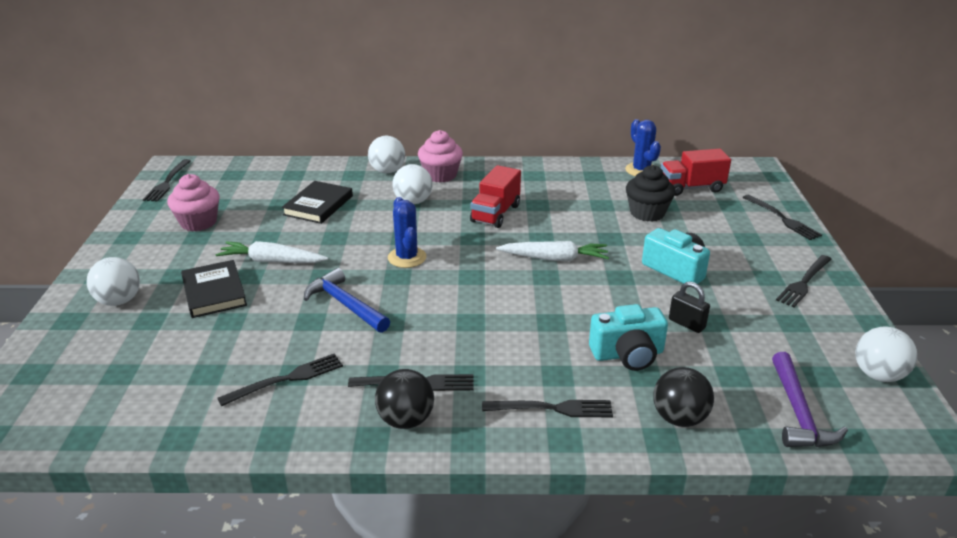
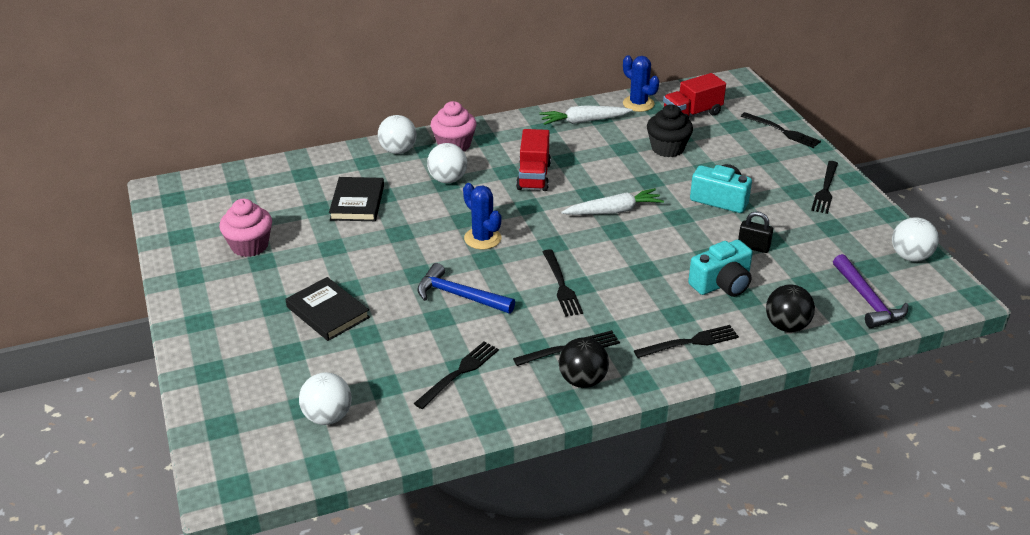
camera: 20 degrees left, 5 degrees up
(119, 301) = (242, 341): white ball -> white ball (328, 416)
(167, 182) = (176, 209): black fork -> black fork (562, 286)
(272, 261) = (358, 269): white carrot -> white carrot (583, 121)

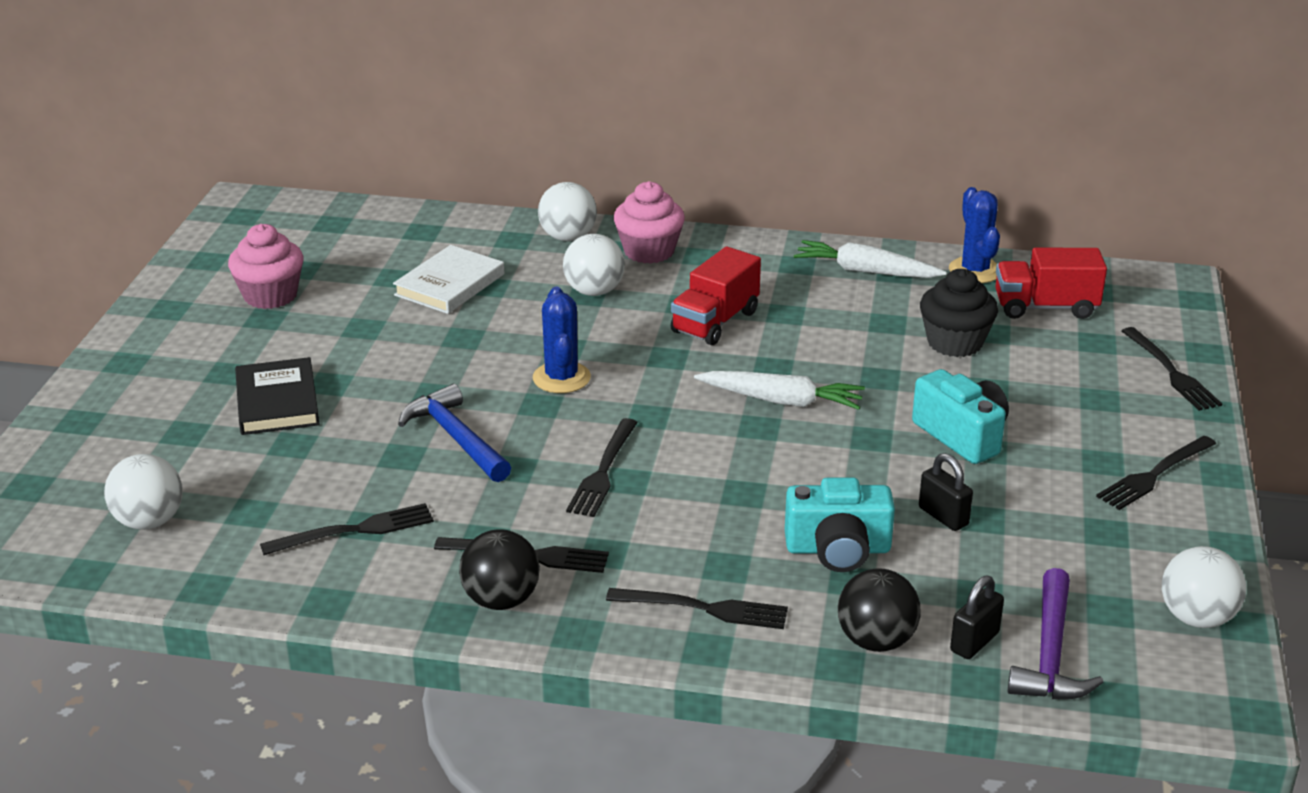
camera: 30 degrees right, 5 degrees down
(357, 202) = (449, 284): black book -> white book
(830, 308) = (974, 642): none -> black padlock

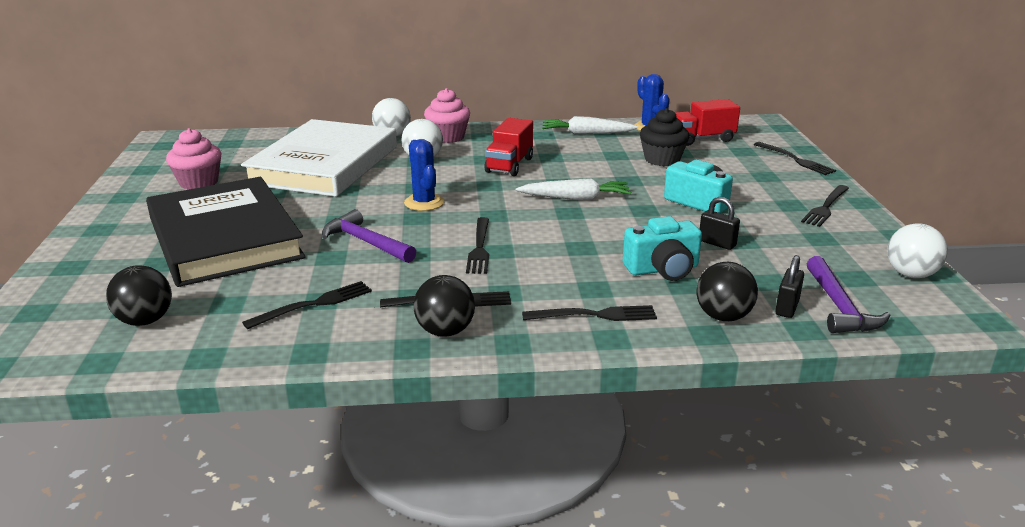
camera: 15 degrees left, 5 degrees down
(149, 521) = (145, 321): white ball -> black ball
(277, 402) = (225, 238): black book -> black book, size x2.14
(449, 284) = (324, 165): white book -> white book, size x2.14
(456, 438) = (366, 242): blue hammer -> purple hammer

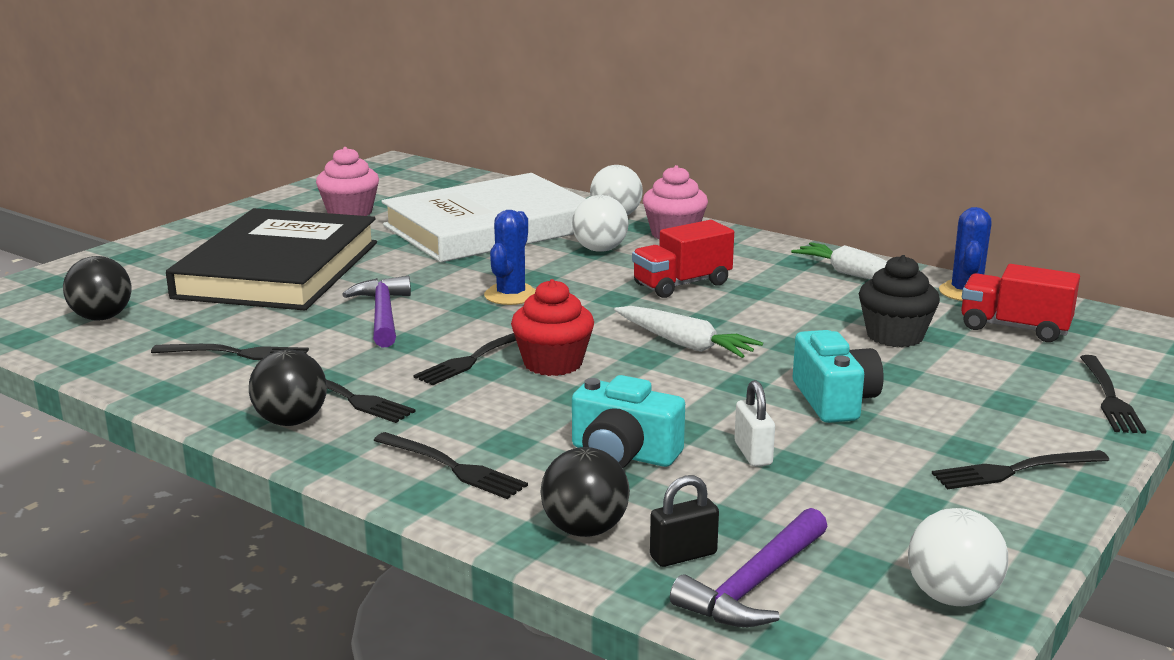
camera: 40 degrees right, 5 degrees down
(529, 234) = (553, 363): none -> red cupcake
(717, 243) = (753, 453): black padlock -> white padlock

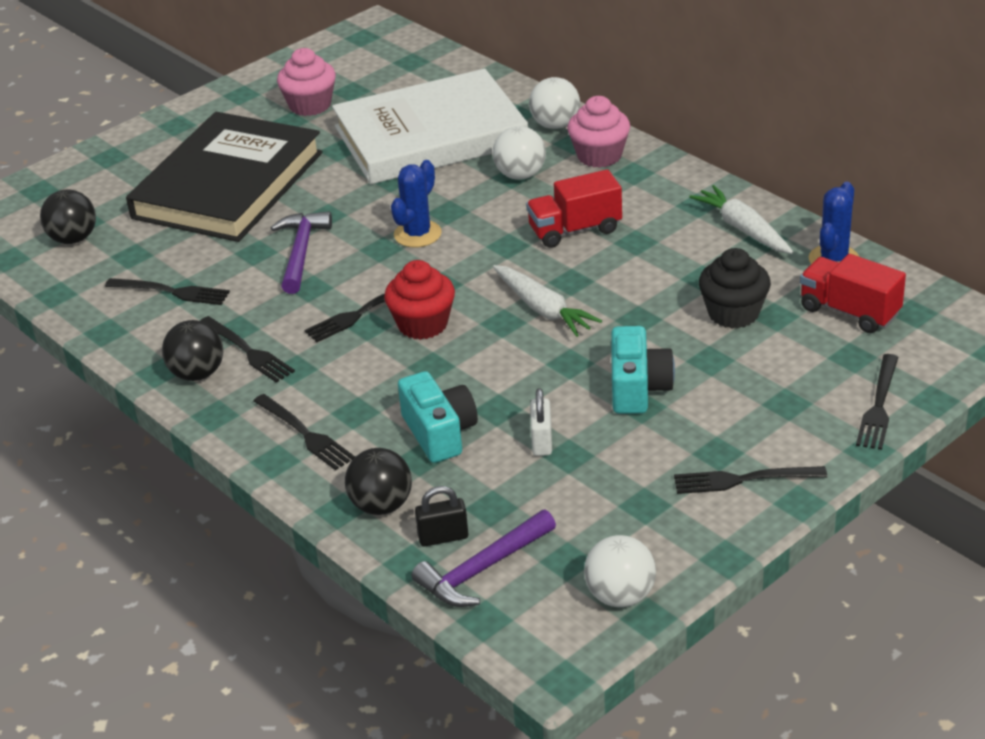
camera: 15 degrees right, 15 degrees up
(623, 454) = (439, 433): turquoise camera -> turquoise camera turned 150 degrees counterclockwise

